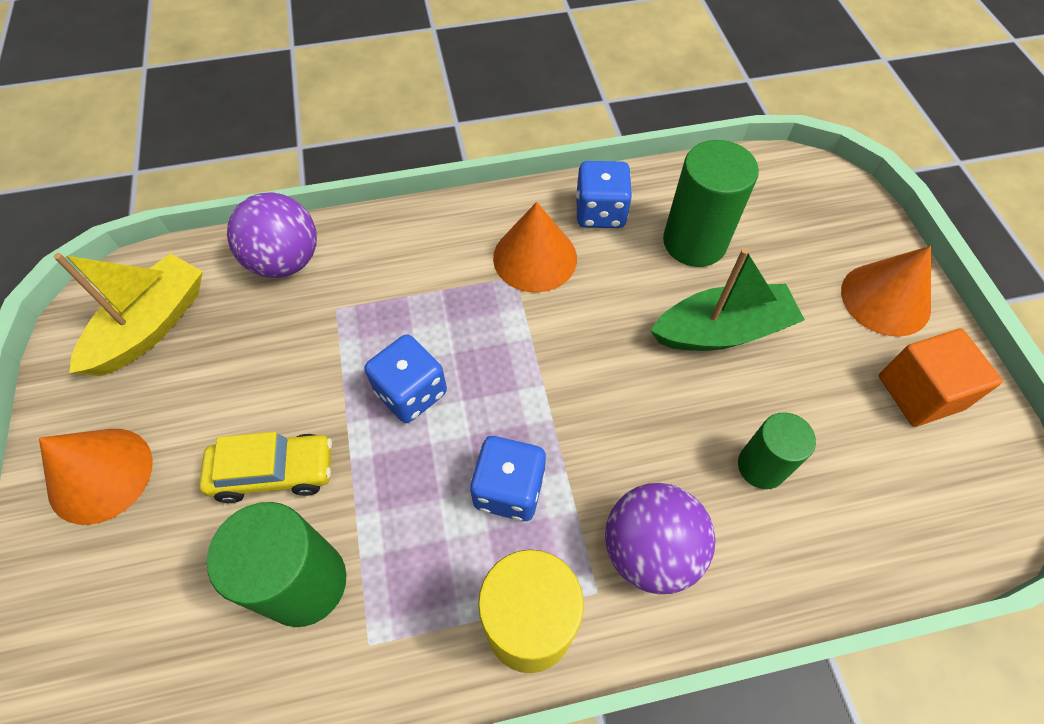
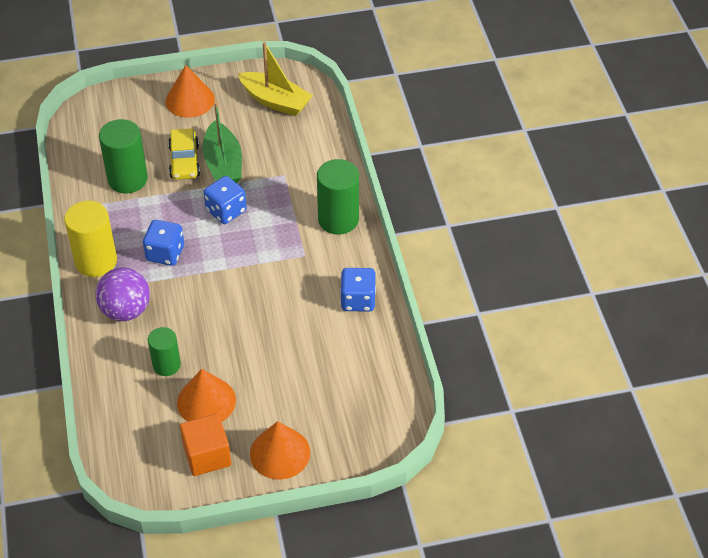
camera: 90 degrees right, 10 degrees down
(286, 261) = (319, 149): purple ball -> none
(535, 257) = (319, 265): orange cone -> orange cone (206, 401)
(694, 242) = (331, 350): green cylinder -> green cylinder (338, 219)
(722, 331) = (259, 357): green boat -> green boat (223, 164)

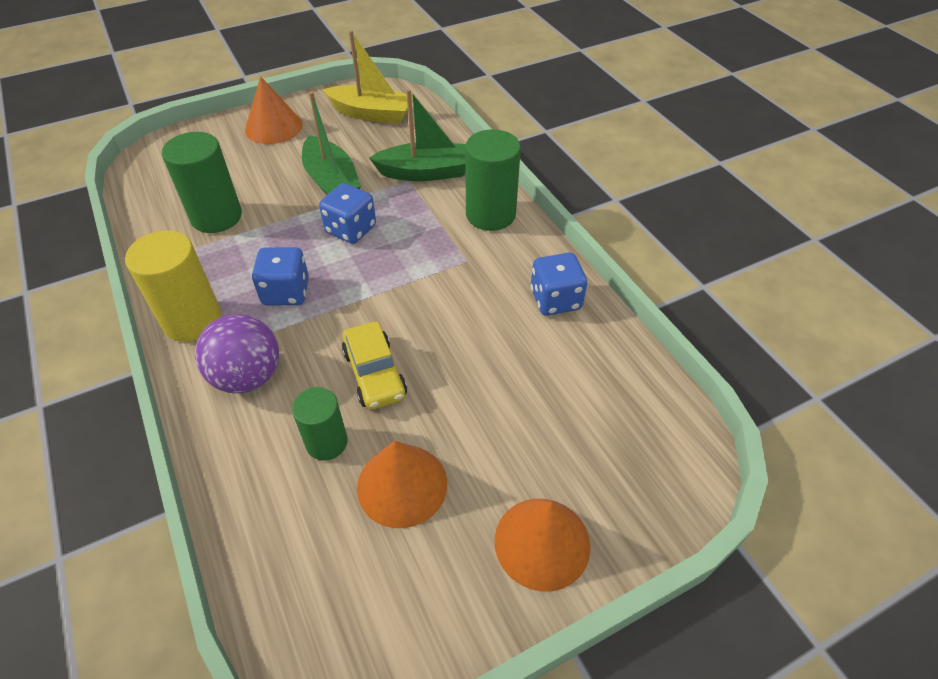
camera: 15 degrees left, 0 degrees up
(184, 161) = (284, 186): yellow car -> yellow car (375, 374)
(207, 455) = (431, 577): orange cube -> none
(301, 170) = (426, 172): none -> green boat

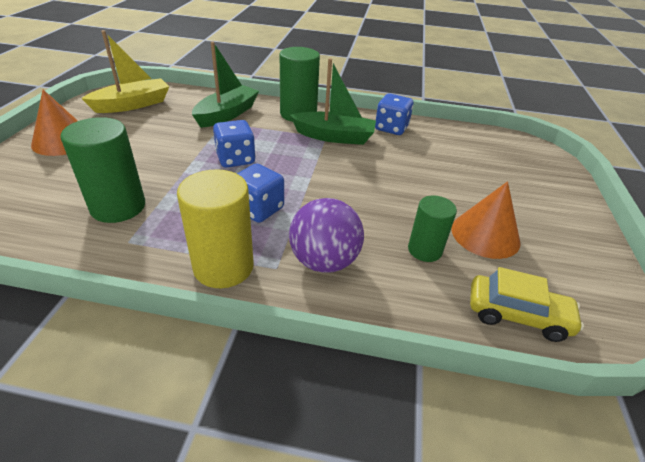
camera: 55 degrees left, 10 degrees down
(332, 182) = (173, 145): green boat -> green boat (334, 137)
(375, 374) = (383, 206): yellow car -> yellow car (517, 315)
(542, 542) = (558, 206): orange cone -> none

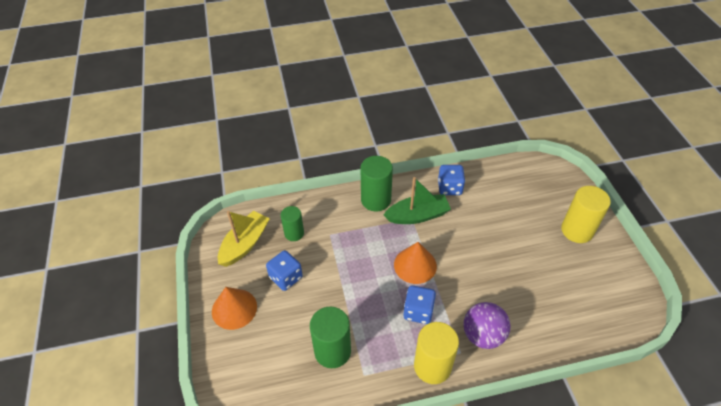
camera: 20 degrees left, 10 degrees up
(227, 114) = (325, 223): green boat -> none
(235, 159) = (369, 271): blue dice -> blue dice (286, 277)
(424, 250) = (530, 300): green cylinder -> green cylinder (294, 233)
(485, 235) = (556, 271): orange cone -> orange cone (415, 265)
(517, 315) = (597, 325): yellow car -> none
(540, 207) = (577, 230): none -> yellow cylinder

